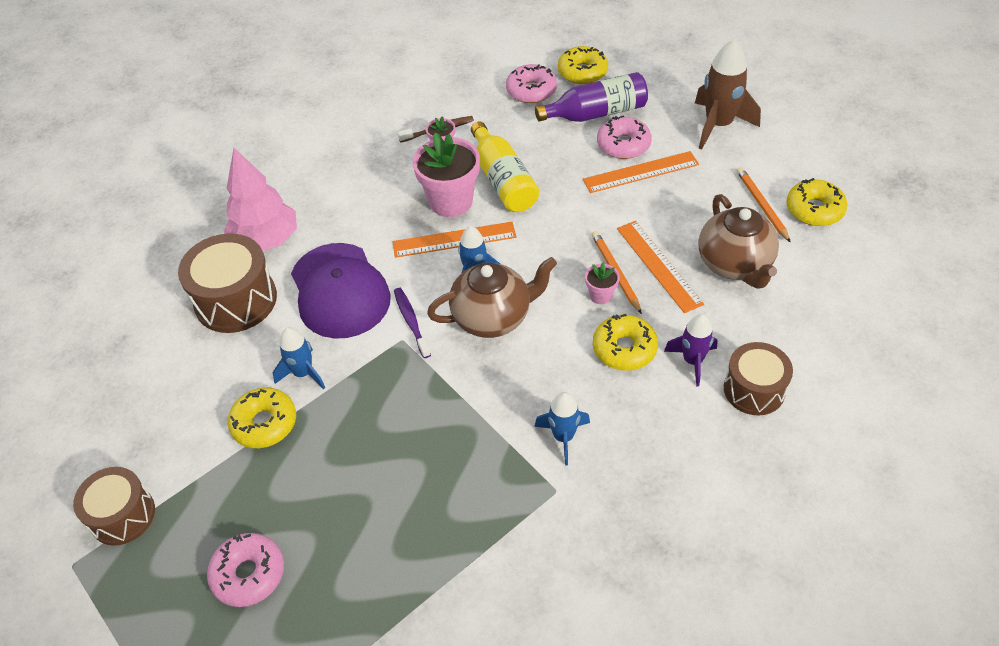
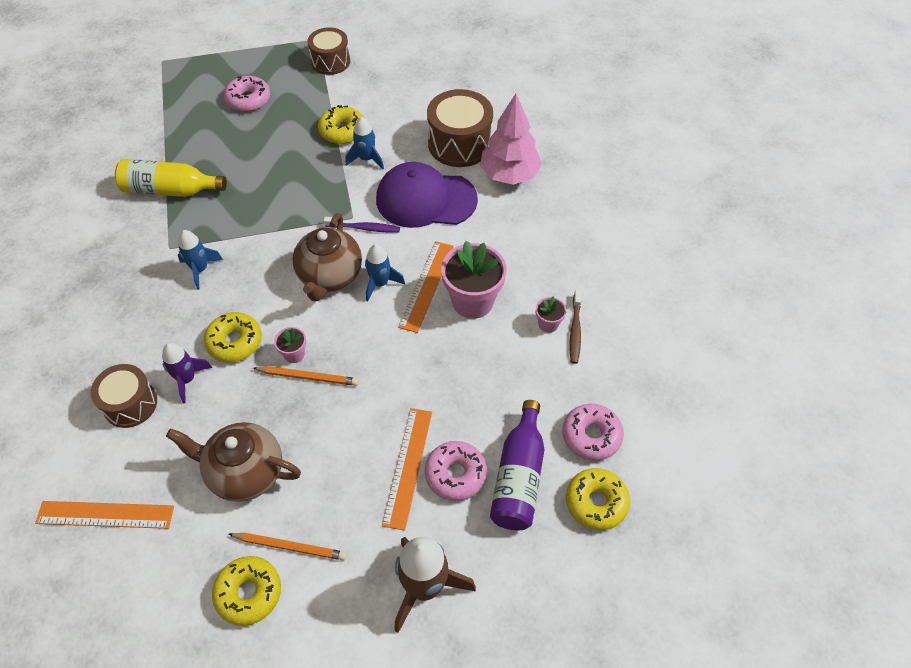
camera: 115 degrees right, 5 degrees up
(503, 180) = (473, 350): yellow bottle -> yellow bottle (170, 190)
(658, 265) = (290, 413): orange ruler -> orange ruler (105, 515)

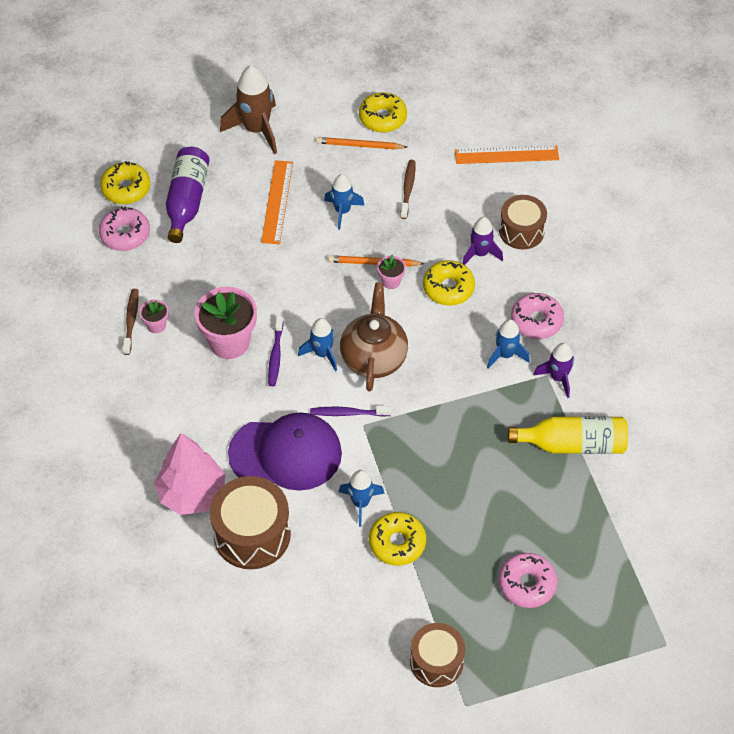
camera: 175 degrees right, 0 degrees up
(159, 245) = (558, 378): none -> purple rocket
(245, 472) = (408, 189): brown teapot -> brown toothbrush
(331, 447) = (342, 211): none -> blue rocket
(426, 285) = (275, 355): orange ruler -> purple toothbrush
(455, 474) = (238, 199): pink donut -> pink donut (536, 321)

